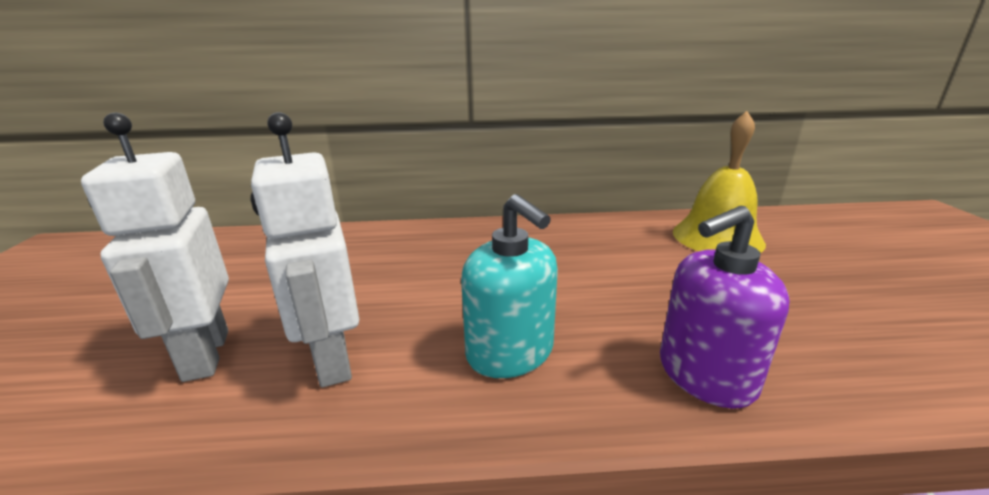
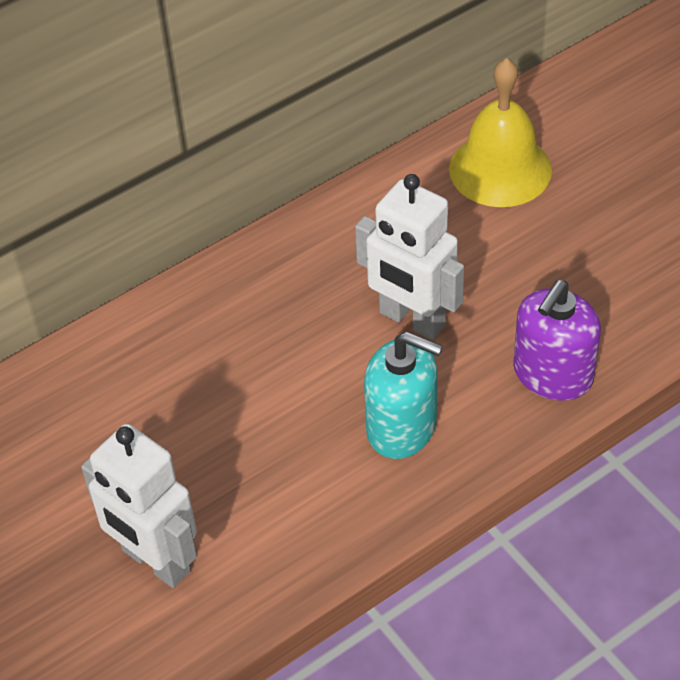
camera: 30 degrees left, 25 degrees up
(331, 360) = (267, 508): white robot -> white robot (411, 320)

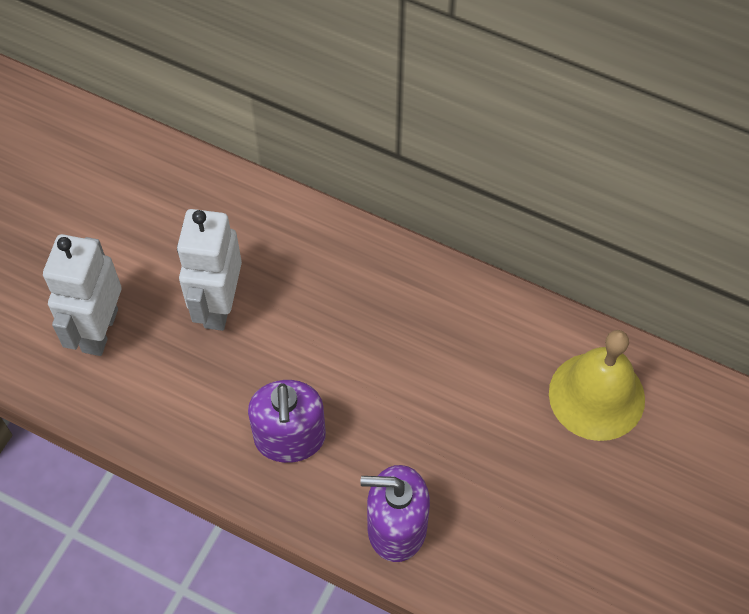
camera: 60 degrees right, 10 degrees up
(402, 427) = (290, 438): turquoise soap dispenser -> purple soap dispenser
(411, 320) = (397, 399): white robot -> white robot (218, 305)

